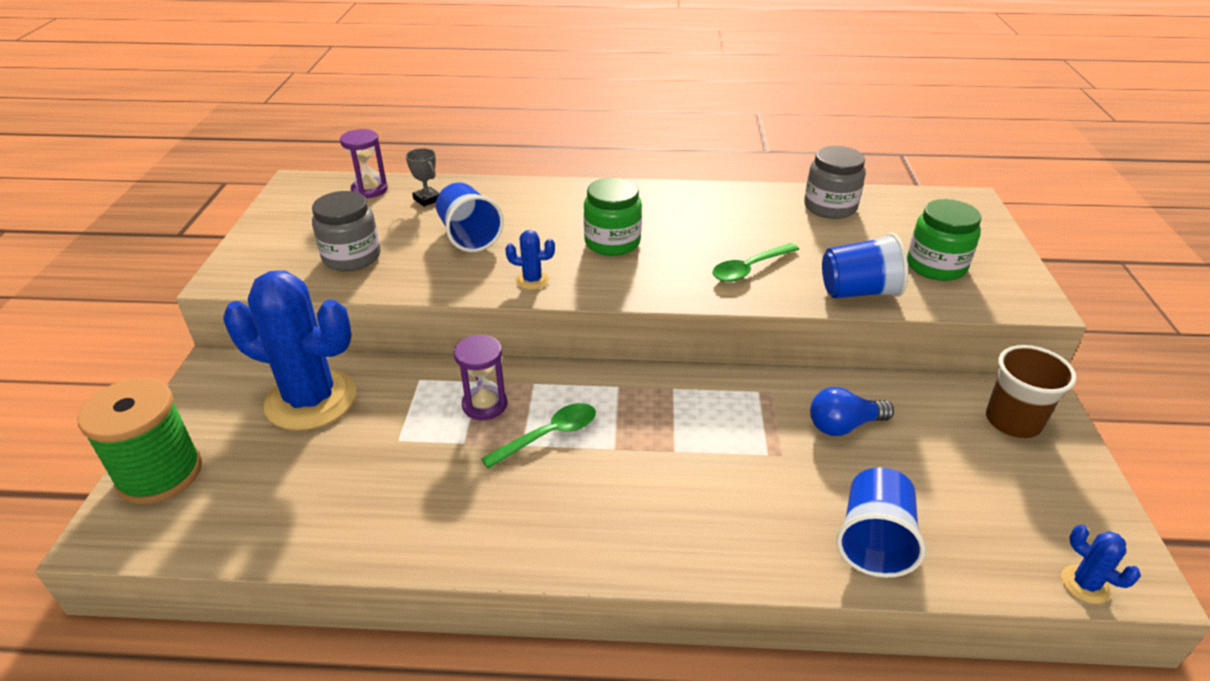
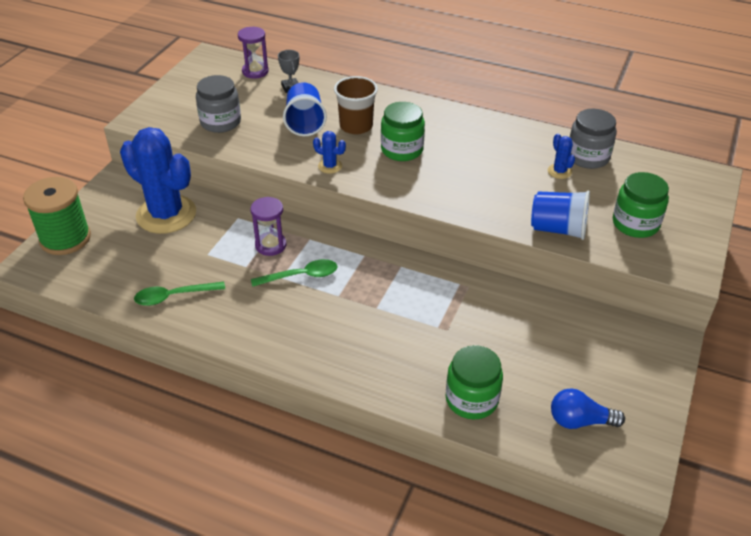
camera: 20 degrees right, 5 degrees up
(749, 269) = (489, 193): green spoon -> green spoon (174, 296)
(844, 425) = (504, 323): blue light bulb -> blue light bulb (580, 421)
(873, 541) = (471, 399): blue cup -> green jar
(1013, 421) = (633, 353): brown cup -> brown cup (356, 126)
(1085, 584) = (596, 467): blue cactus -> blue cactus (559, 171)

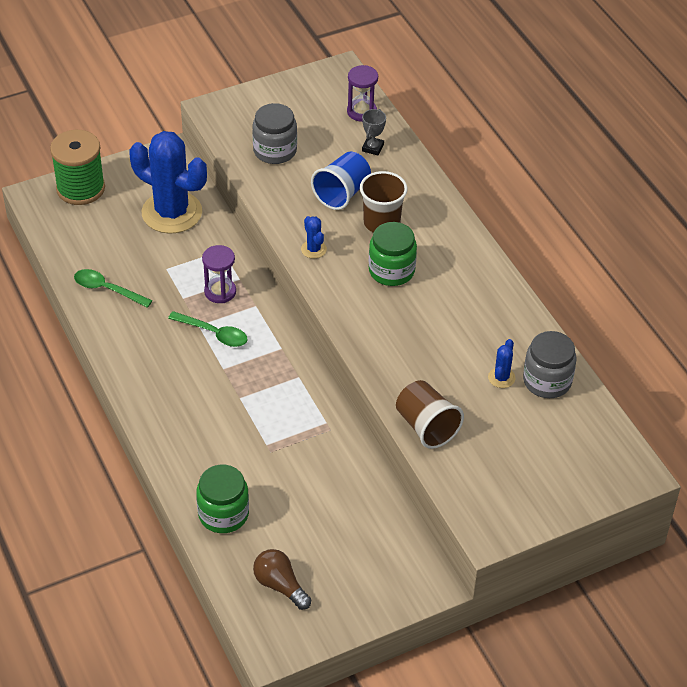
camera: 40 degrees right, 5 degrees up
(166, 214) = (172, 212): blue cactus -> blue cactus turned 45 degrees counterclockwise
(558, 229) = (426, 426): blue cup -> brown cup
(580, 421) = (280, 585): blue light bulb -> brown light bulb
(635, 224) = (499, 466): green jar -> none

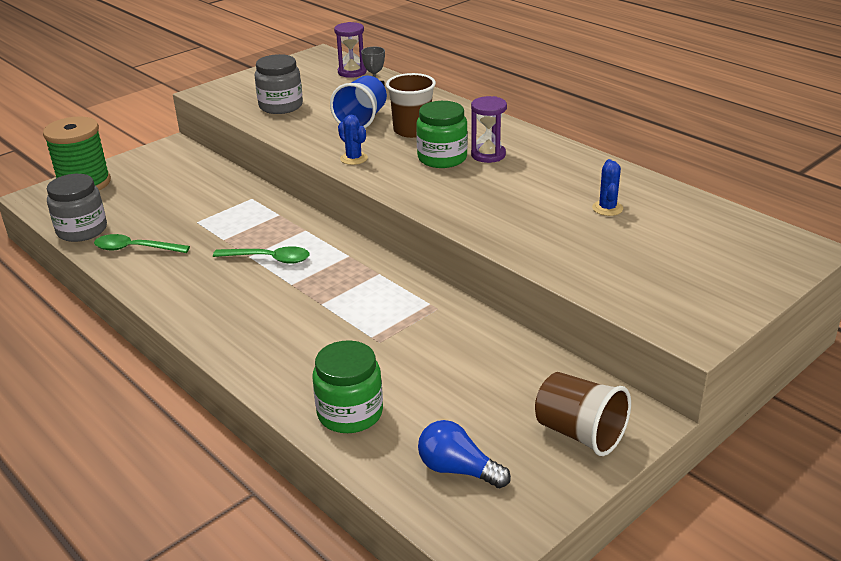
camera: 15 degrees left, 15 degrees down
(172, 212) = (188, 182): blue cactus -> none
(220, 292) = (262, 227): purple hourglass -> purple hourglass (488, 155)
(280, 585) = (458, 470): brown light bulb -> blue light bulb
(426, 426) = (557, 260): brown cup -> brown cup (579, 433)
(547, 381) = (655, 201): grey jar -> grey jar (82, 230)

